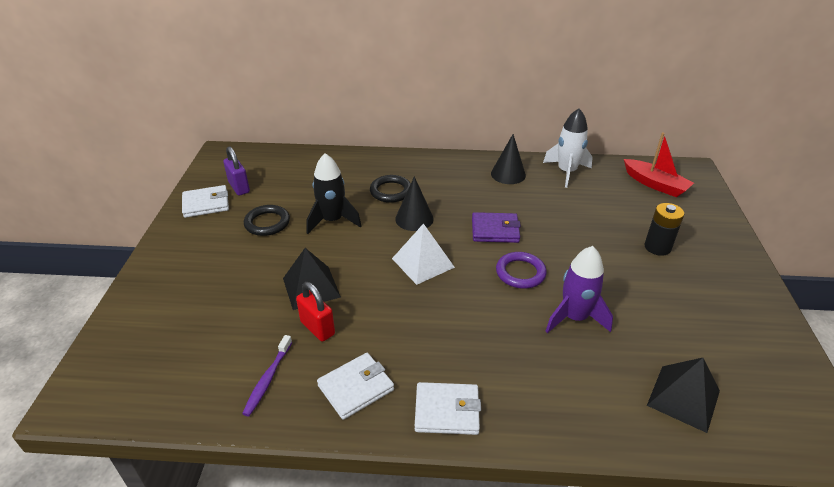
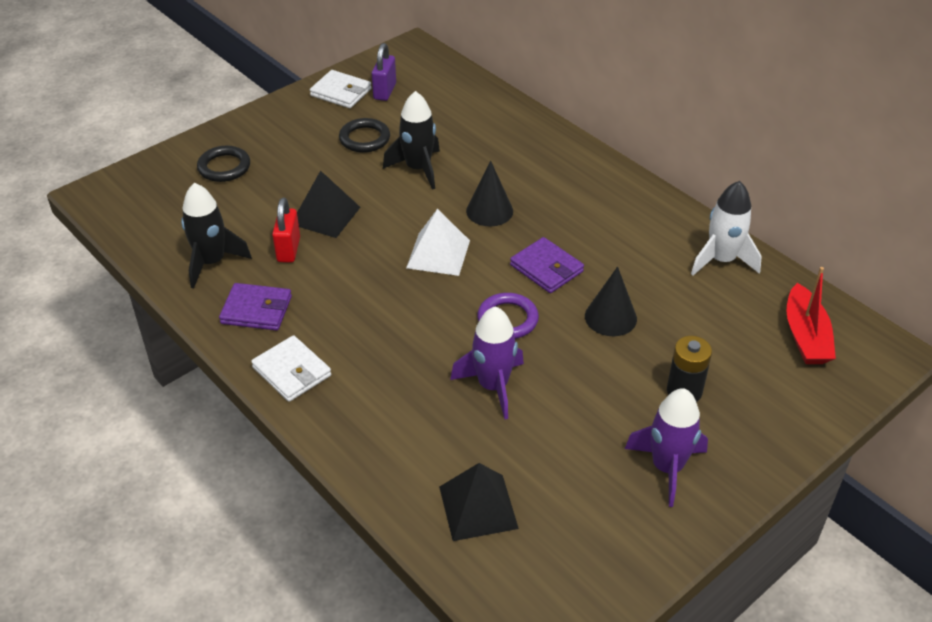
camera: 45 degrees right, 5 degrees up
(268, 379) = (212, 262): purple toothbrush -> black rocket
(356, 388) = (256, 310): white wallet -> purple wallet
(391, 191) = (507, 172): black ring -> black ring (224, 167)
(508, 174) = (651, 224): black cone -> black cone (610, 317)
(715, 292) = (667, 467): none -> purple rocket

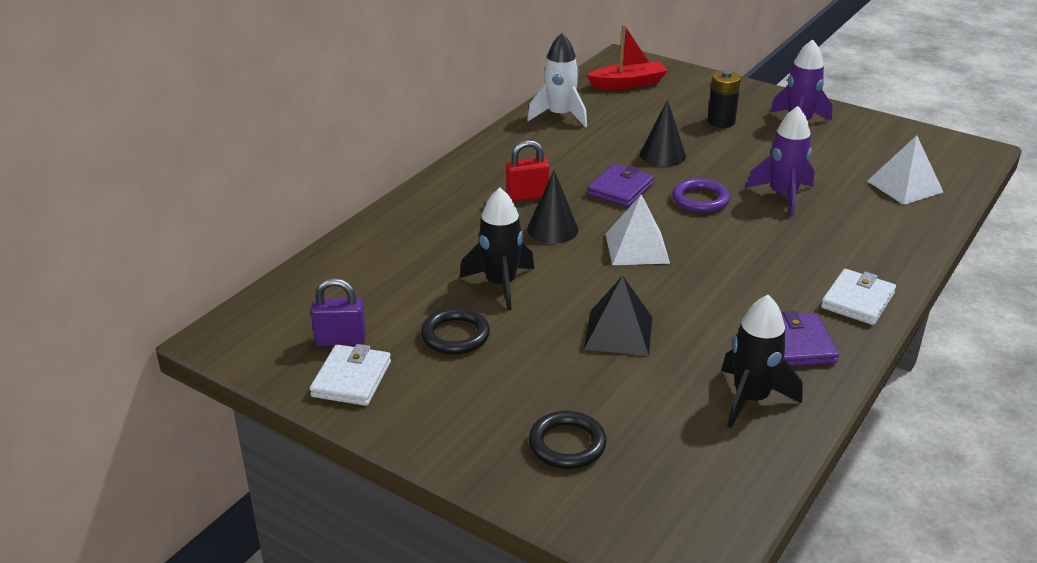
camera: 105 degrees left, 10 degrees down
(288, 250) = (692, 345): red padlock -> red padlock (527, 196)
(478, 507) = (904, 186): black pyramid -> white pyramid

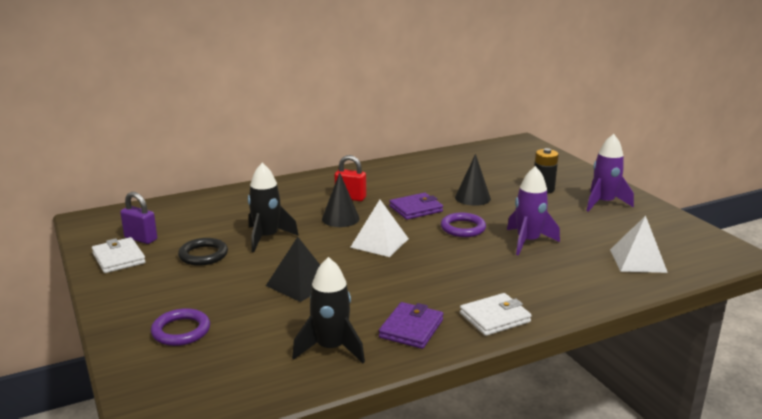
camera: 30 degrees right, 10 degrees down
(351, 379) = (118, 258): white wallet -> white wallet turned 75 degrees counterclockwise
(559, 116) = (433, 162): white rocket -> none
(567, 444) = (181, 331): black ring -> purple ring
(628, 83) = (505, 155): red boat -> none

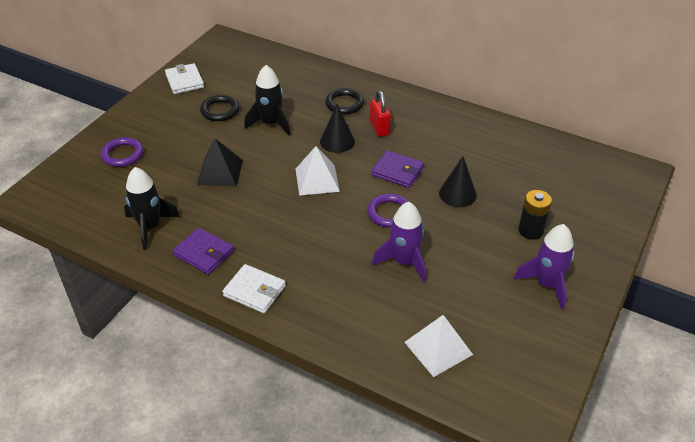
camera: 55 degrees right, 20 degrees up
(118, 258) = (184, 81): white wallet -> white wallet turned 45 degrees counterclockwise
(141, 239) = (217, 74): purple padlock -> none
(294, 200) = (344, 104): none -> black ring
(411, 328) = (204, 253): purple wallet -> purple wallet turned 45 degrees clockwise

